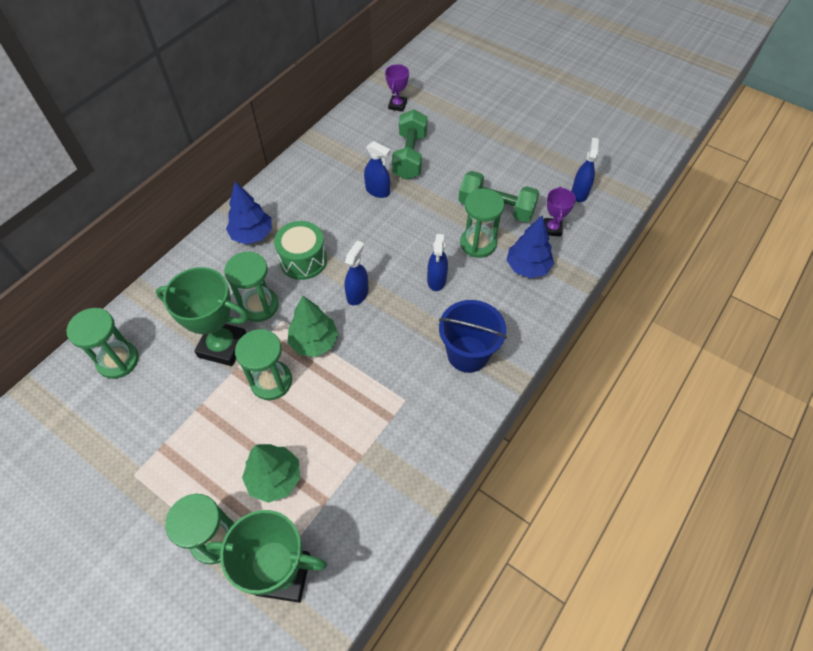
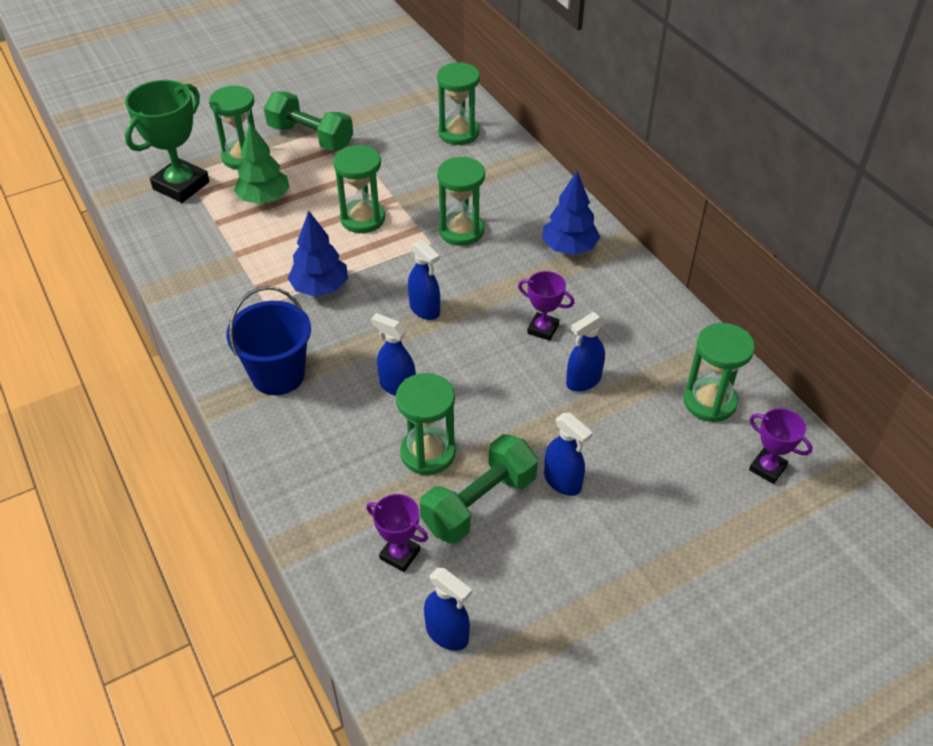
camera: 115 degrees right, 10 degrees down
(222, 346) = (428, 196): green trophy -> none
(303, 260) = (504, 279): green drum -> none
(314, 342) = (386, 259): green tree -> none
(343, 223) = (543, 329): none -> purple trophy
(363, 135) = (709, 402): none -> green hourglass
(410, 156) = (638, 441): green dumbbell -> green dumbbell (310, 137)
(458, 178) = (562, 482): none -> blue spray bottle
(527, 267) = (354, 490): blue tree -> blue tree (320, 288)

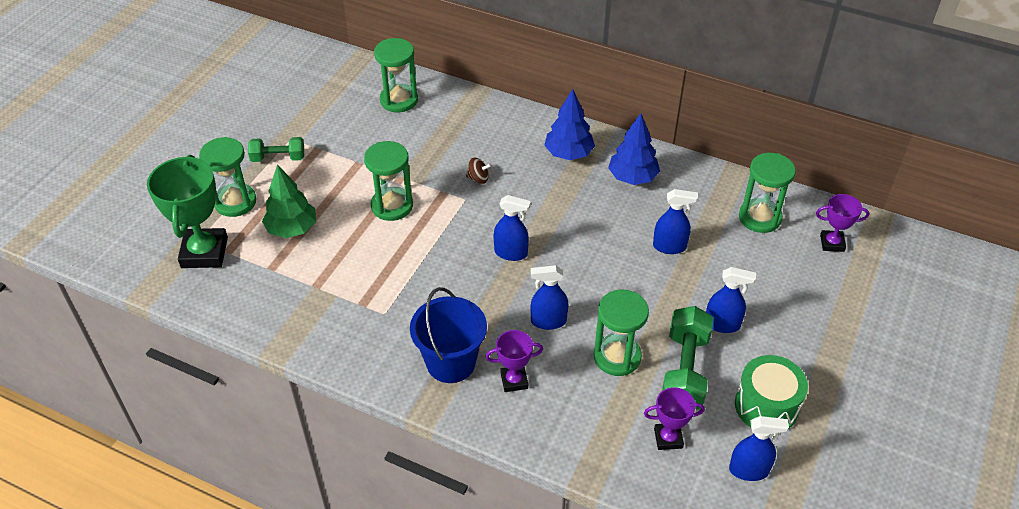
camera: 35 degrees left, 0 degrees up
(310, 137) = (278, 158): green dumbbell -> green dumbbell, size x0.62
(320, 288) = (414, 278): blue tree -> blue tree (632, 177)
(461, 231) = (478, 178): green hourglass -> brown spinning top
(528, 585) = (766, 406): none -> green drum
(543, 329) = (608, 223): purple trophy -> purple trophy (514, 380)
(583, 381) = (669, 247): blue spray bottle -> blue spray bottle turned 105 degrees counterclockwise

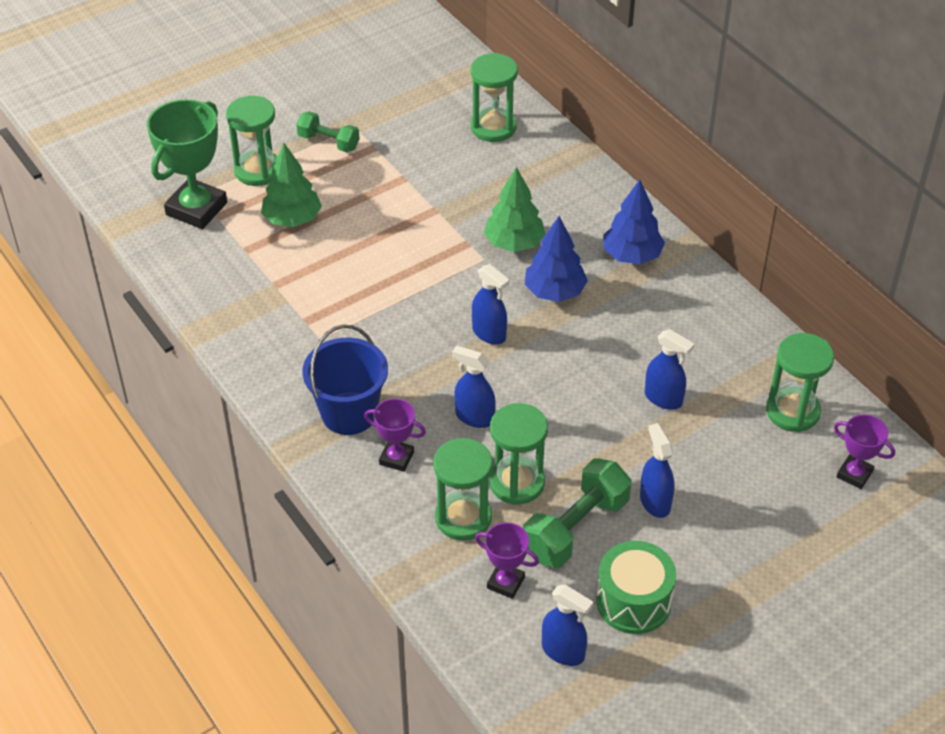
camera: 30 degrees right, 0 degrees up
(392, 206) = (405, 236): green hourglass -> green hourglass (463, 518)
(478, 178) = (514, 243): brown spinning top -> green tree
(632, 177) = (682, 309): blue tree -> blue tree (554, 292)
(722, 324) = (655, 502): blue spray bottle -> blue spray bottle turned 150 degrees counterclockwise

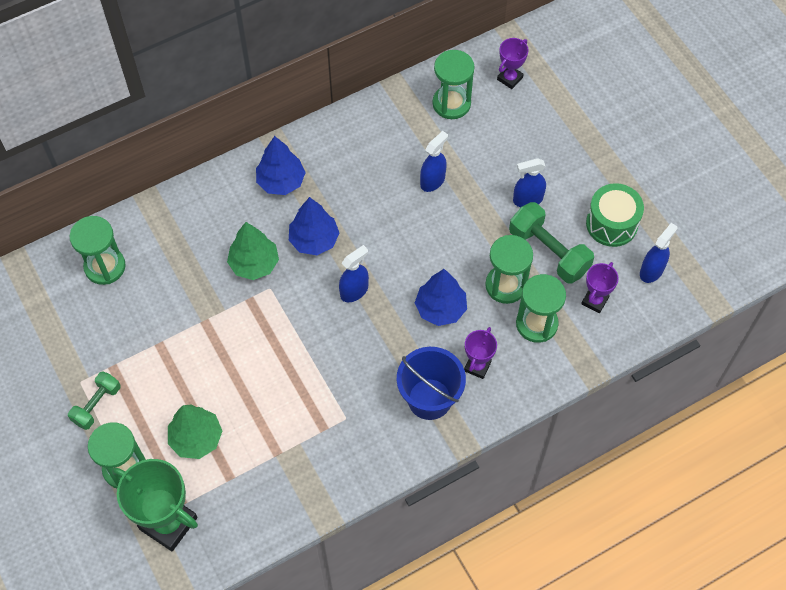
camera: 85 degrees left, 15 degrees up
(474, 417) = (440, 308): blue spray bottle -> blue tree

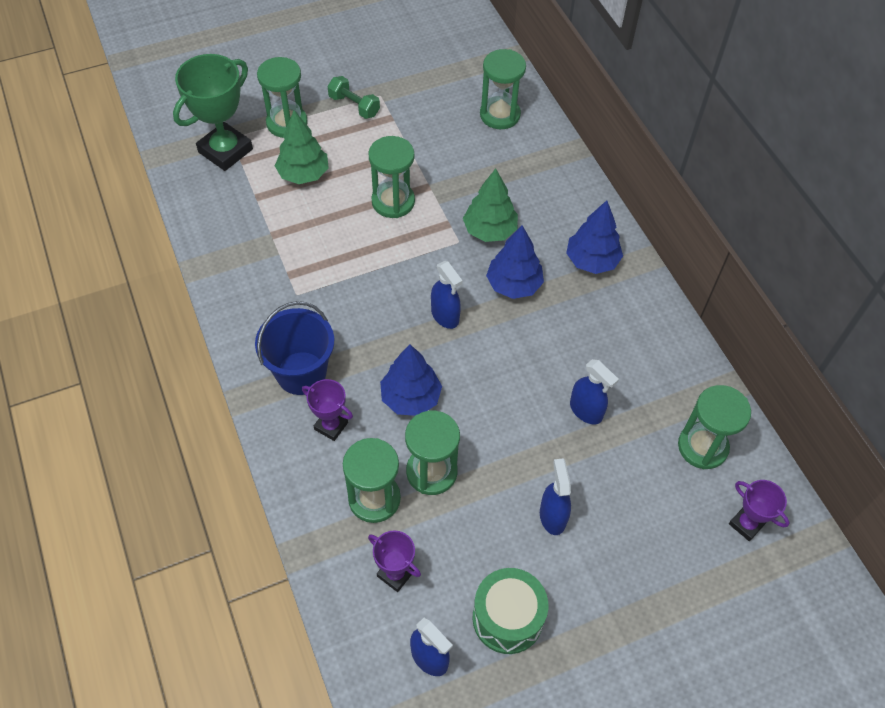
camera: 95 degrees right, 5 degrees down
(226, 350) = (393, 201): none -> green hourglass
(549, 251) = (473, 530): green dumbbell -> none

